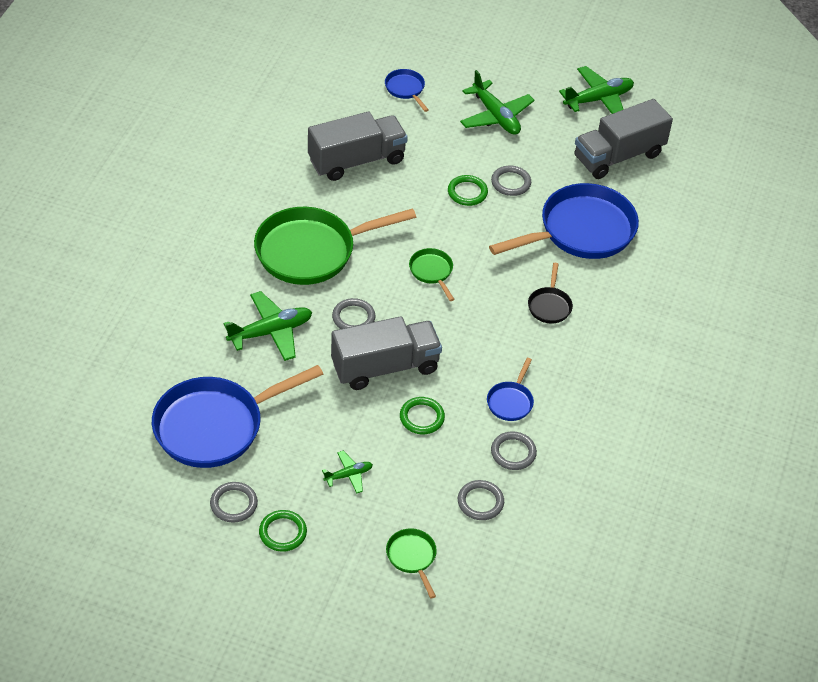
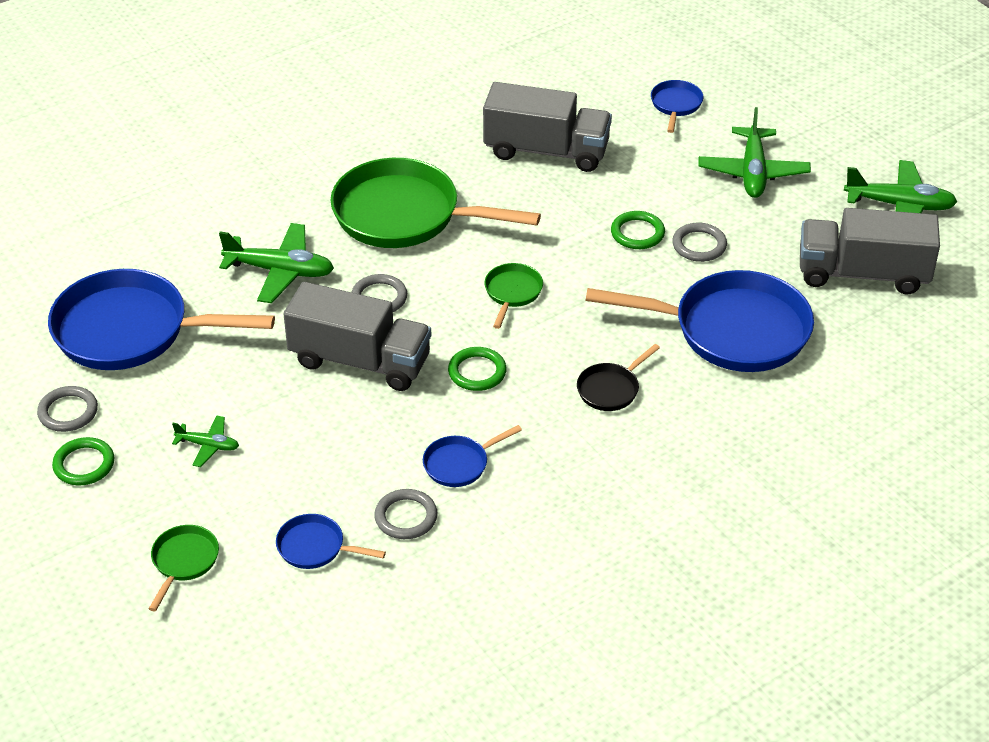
camera: 40 degrees right, 5 degrees down
(422, 417) = (345, 430): green ring -> green ring (477, 372)
(480, 502) = (315, 547): grey ring -> blue pan

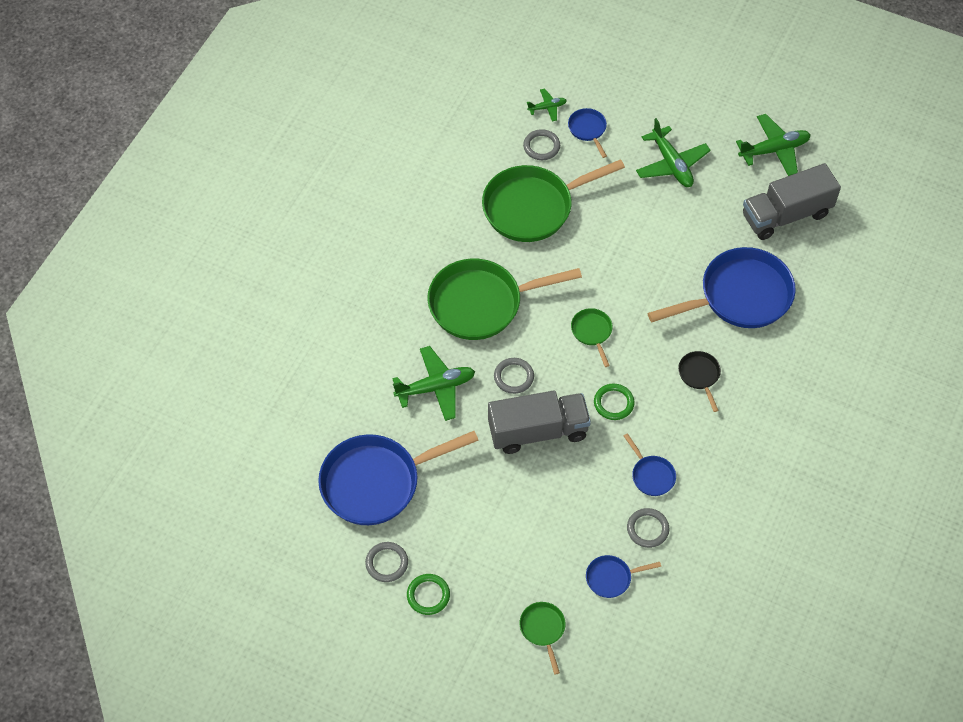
camera: 30 degrees left, 15 degrees up
(208, 445) = (493, 541): green plane -> green plane (547, 107)
(459, 464) = (651, 475): blue pan -> blue pan turned 60 degrees counterclockwise
(546, 151) = (533, 207): grey truck -> green pan
(610, 389) = (699, 375): black pan -> black pan turned 150 degrees clockwise
(637, 233) = (635, 247): green ring -> none
(699, 245) = (678, 239): grey ring -> grey ring (541, 146)

